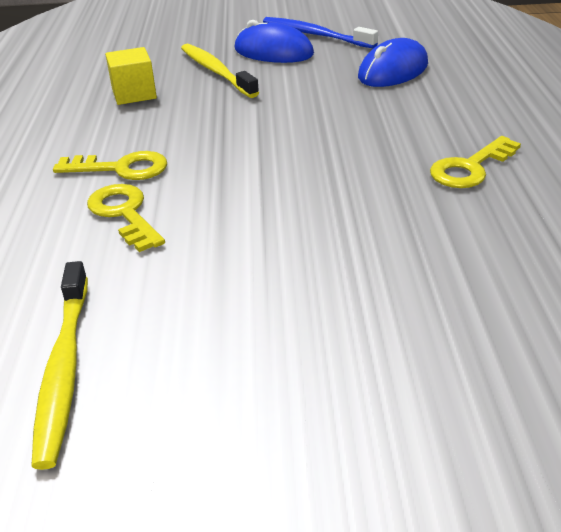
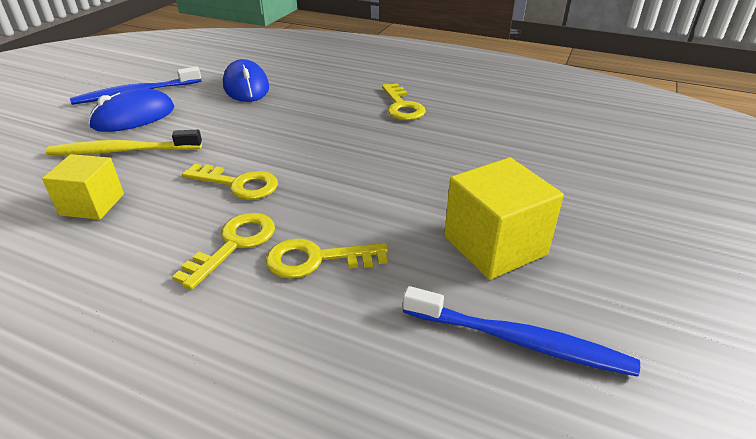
camera: 65 degrees left, 0 degrees up
(64, 368) = (519, 341): yellow toothbrush -> blue toothbrush
(210, 136) = (238, 184): none -> yellow key
(215, 316) = (494, 245): none -> yellow cube

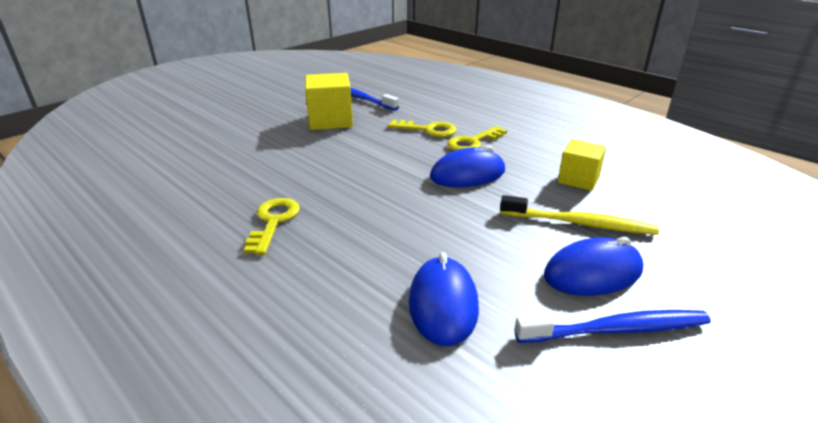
camera: 160 degrees left, 5 degrees down
(238, 184) = (467, 174): yellow key -> blue mouse

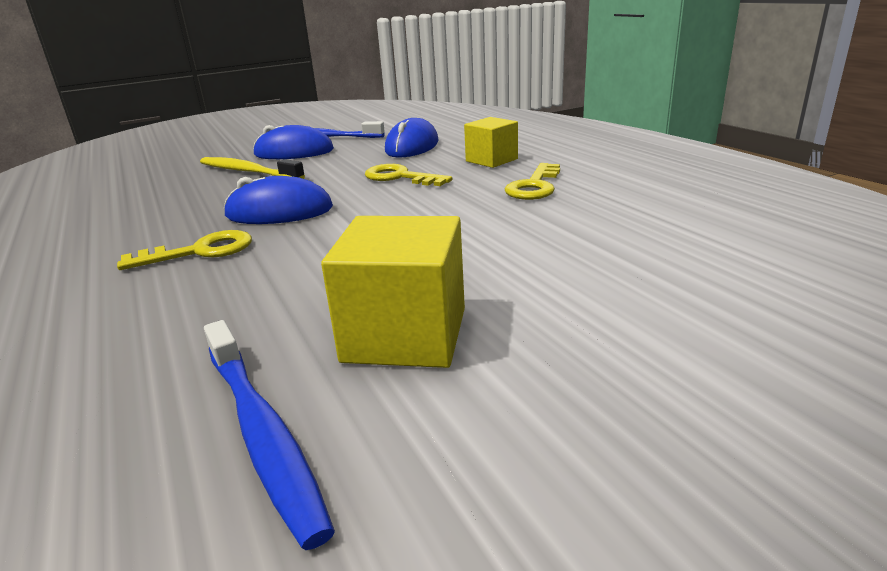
camera: 160 degrees left, 5 degrees down
(428, 130) = (231, 283): yellow key -> yellow key (400, 177)
(578, 179) = (171, 199): yellow cube -> yellow cube (491, 160)

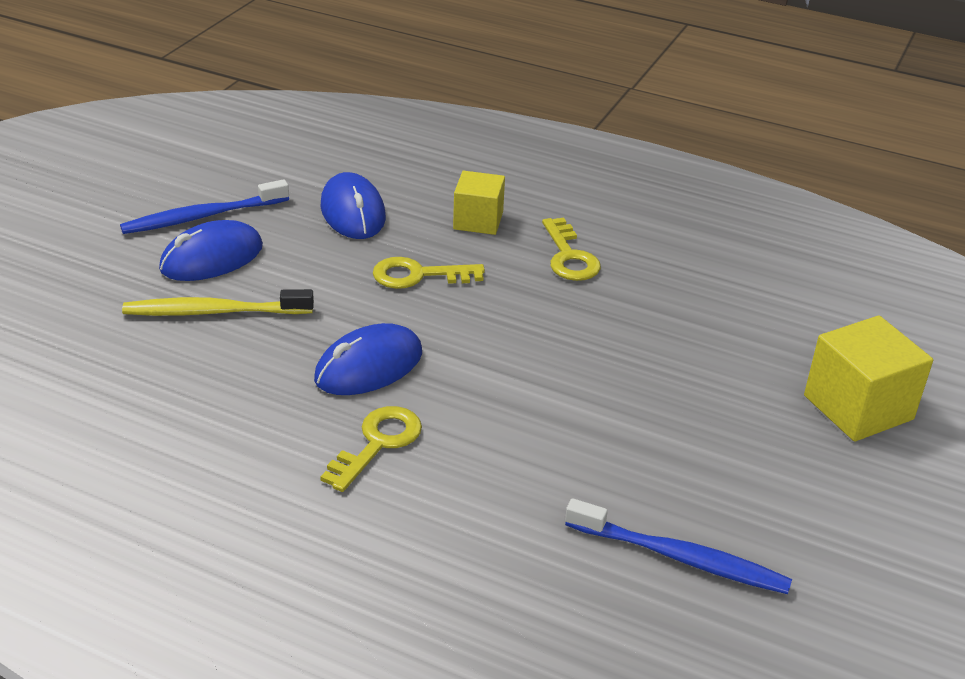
camera: 40 degrees left, 10 degrees up
(405, 335) = (669, 458): yellow cube -> yellow cube (858, 407)

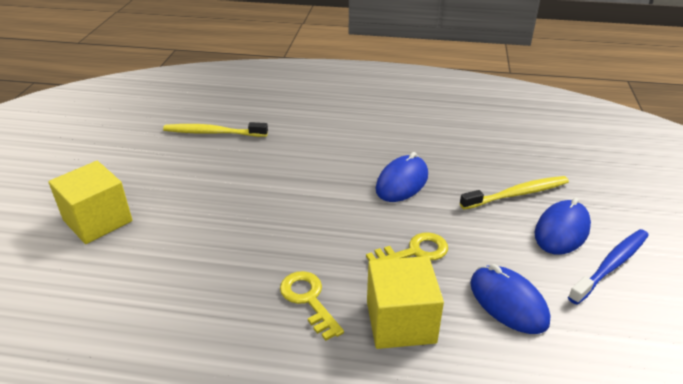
camera: 165 degrees right, 0 degrees up
(378, 443) = (371, 148): yellow key -> none
(478, 221) = (400, 322): yellow cube -> yellow cube, size x1.52
(681, 558) = (213, 132): blue toothbrush -> yellow toothbrush

